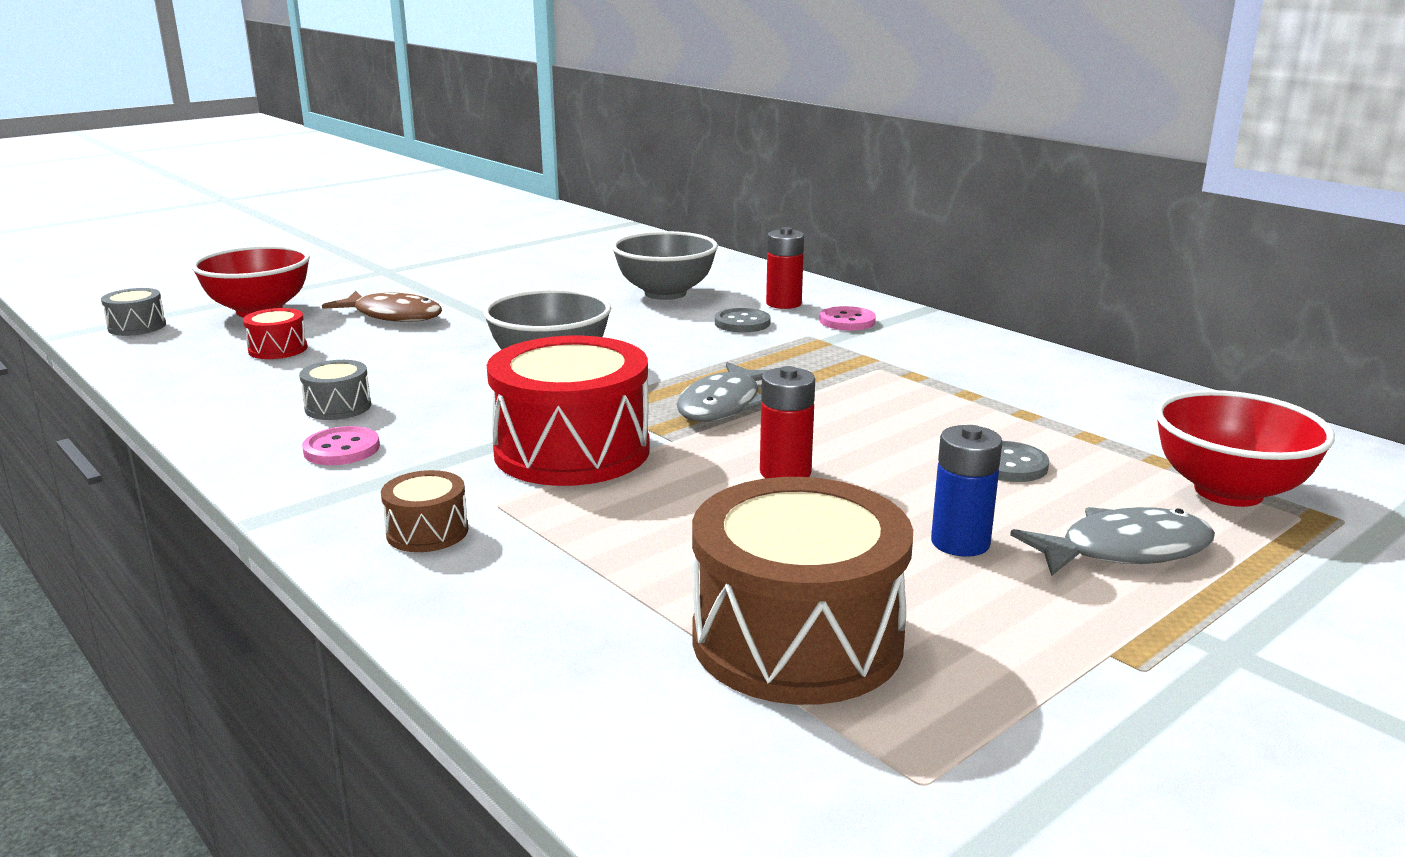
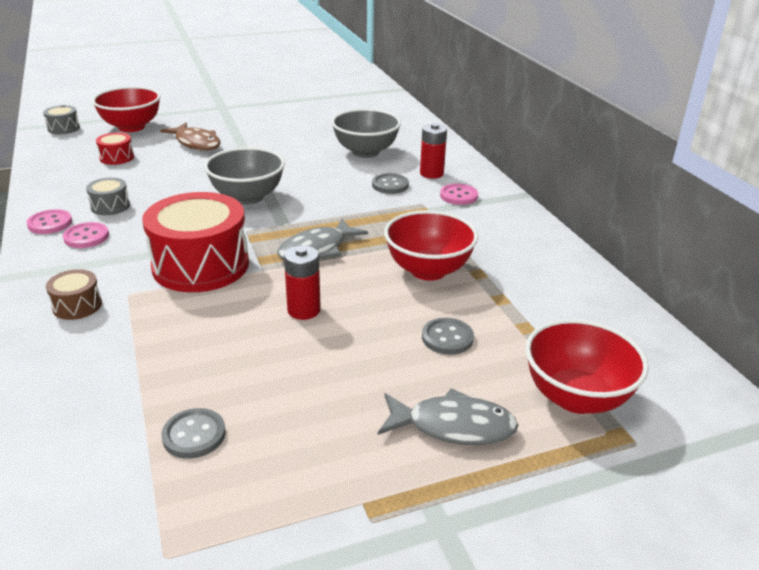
camera: 20 degrees right, 10 degrees up
(256, 443) = (50, 223): none -> pink button
(797, 639) = (194, 435): brown drum -> grey button
(901, 402) = (428, 270): none -> red bowl
(960, 542) = (355, 391): blue battery -> none

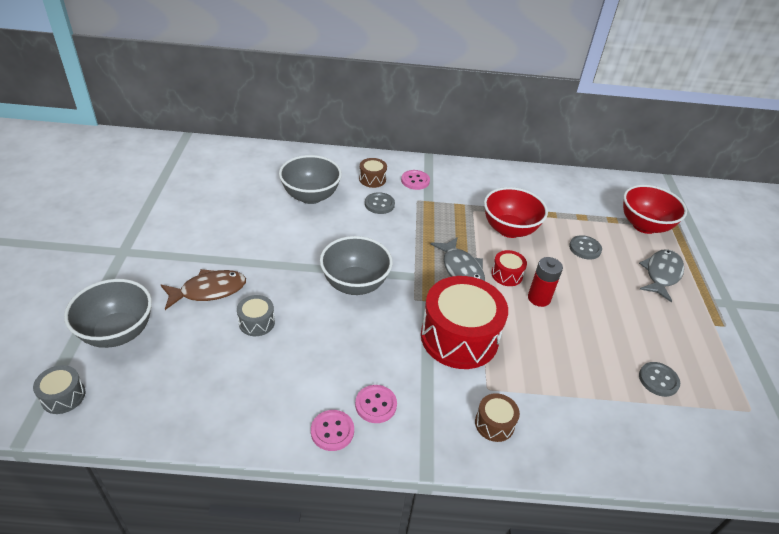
camera: 70 degrees left, 10 degrees up
(110, 206) = (319, 379): grey drum -> grey drum (257, 322)
(117, 157) = (200, 358): red drum -> red drum (507, 275)
(131, 127) = (117, 332): red bowl -> grey bowl
(431, 173) = (372, 179): red battery -> brown drum

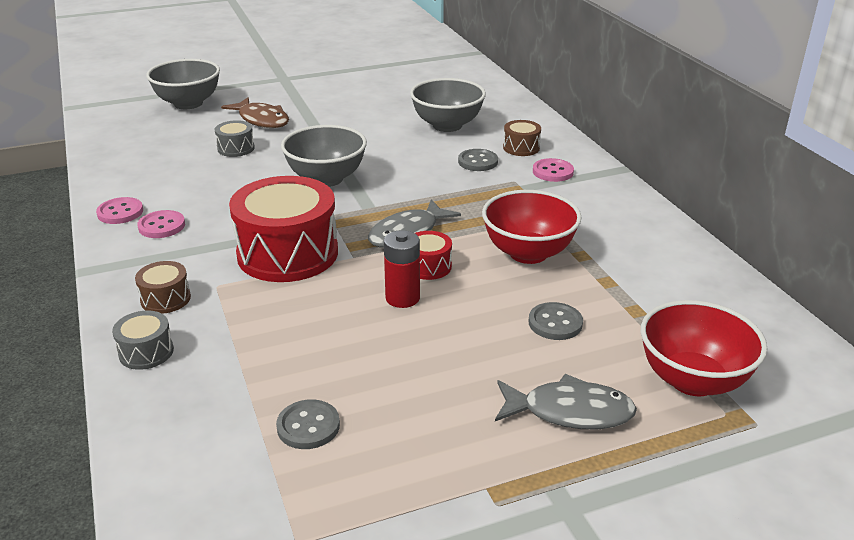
camera: 70 degrees right, 10 degrees down
(63, 396) = (114, 106): grey drum -> grey drum (146, 352)

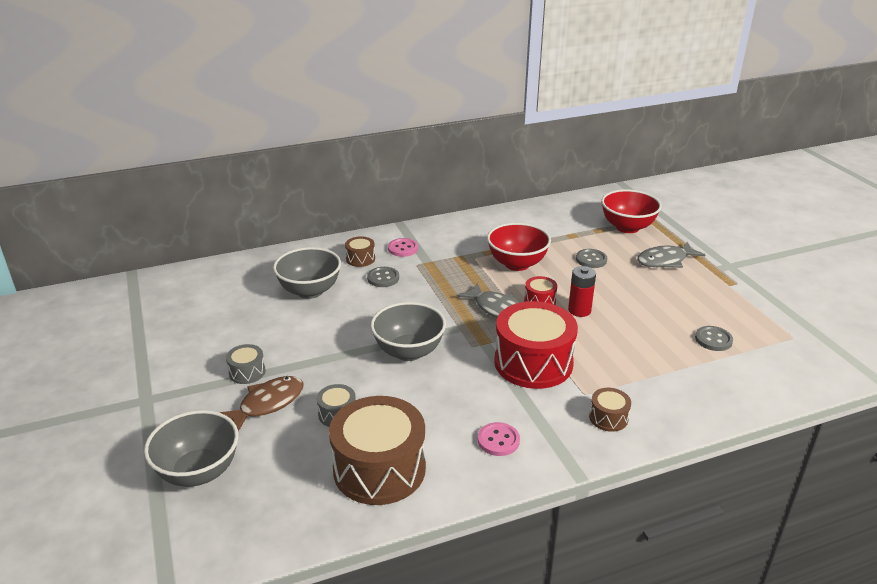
camera: 90 degrees left, 0 degrees up
(120, 212) = (475, 475): pink button -> none
(146, 352) = (674, 416): grey drum -> grey drum (247, 372)
(153, 169) = (379, 469): none -> brown drum
(569, 412) = (665, 260): grey fish -> grey fish turned 120 degrees counterclockwise

